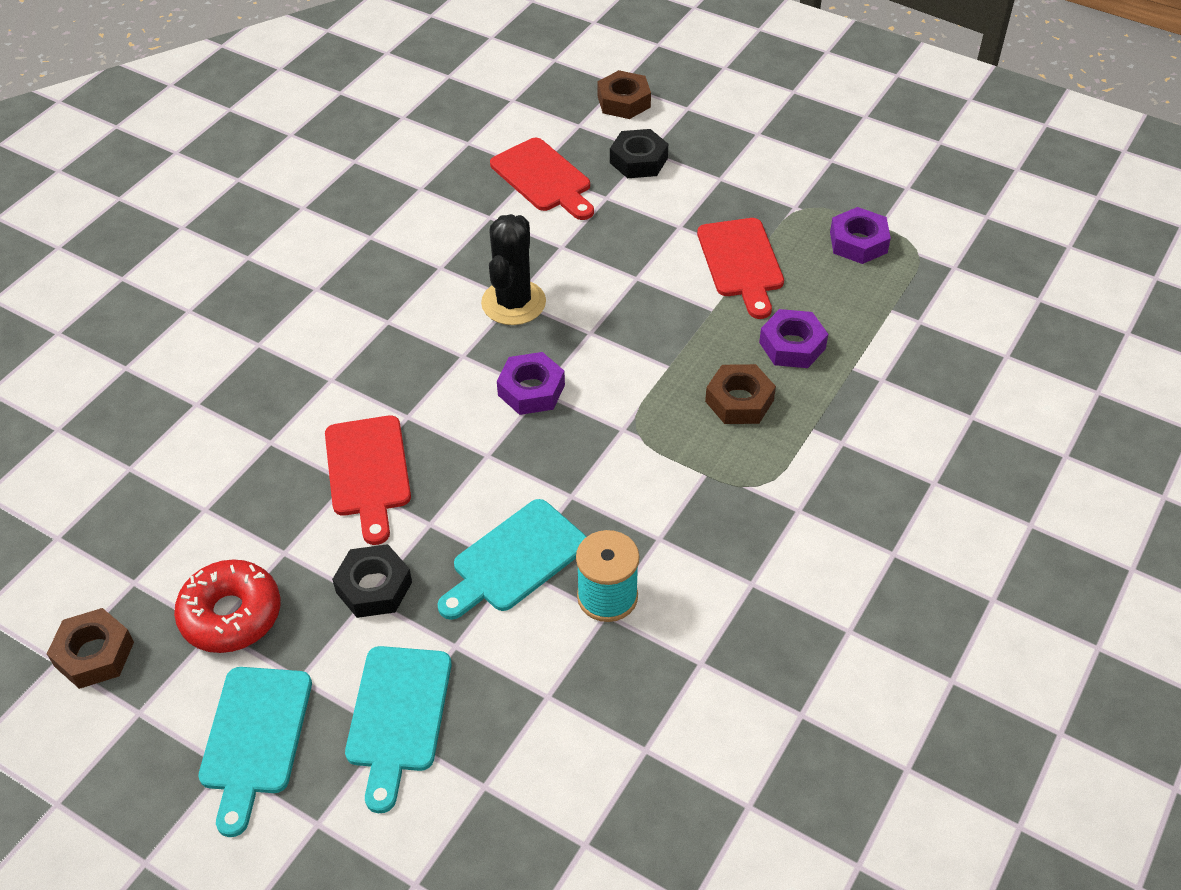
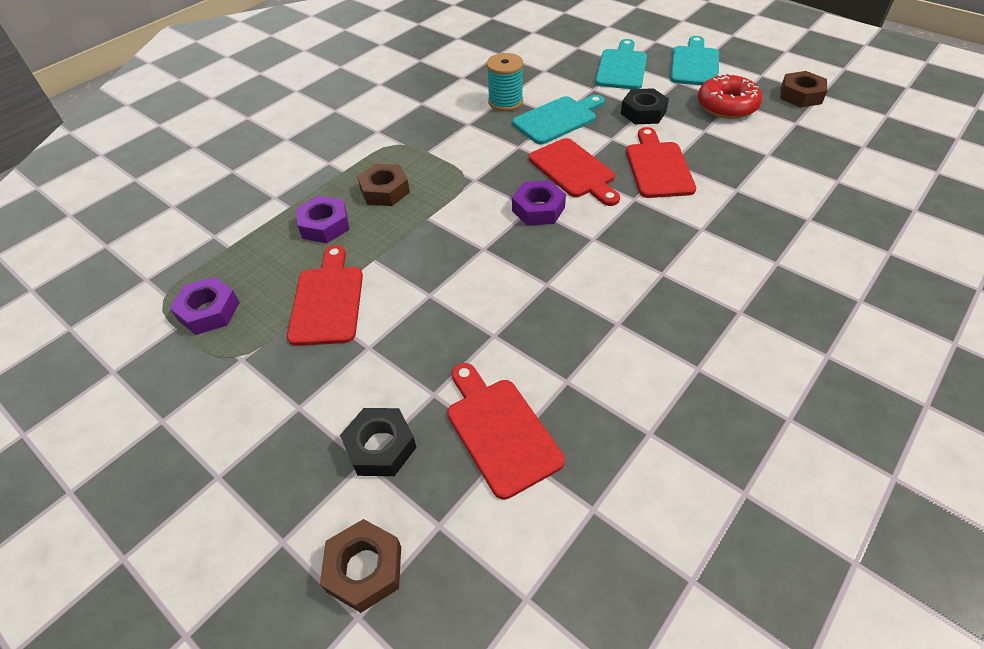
camera: 170 degrees left, 0 degrees up
(486, 455) = (574, 171): none -> red cutting board
(513, 303) = (547, 280): black cactus -> none

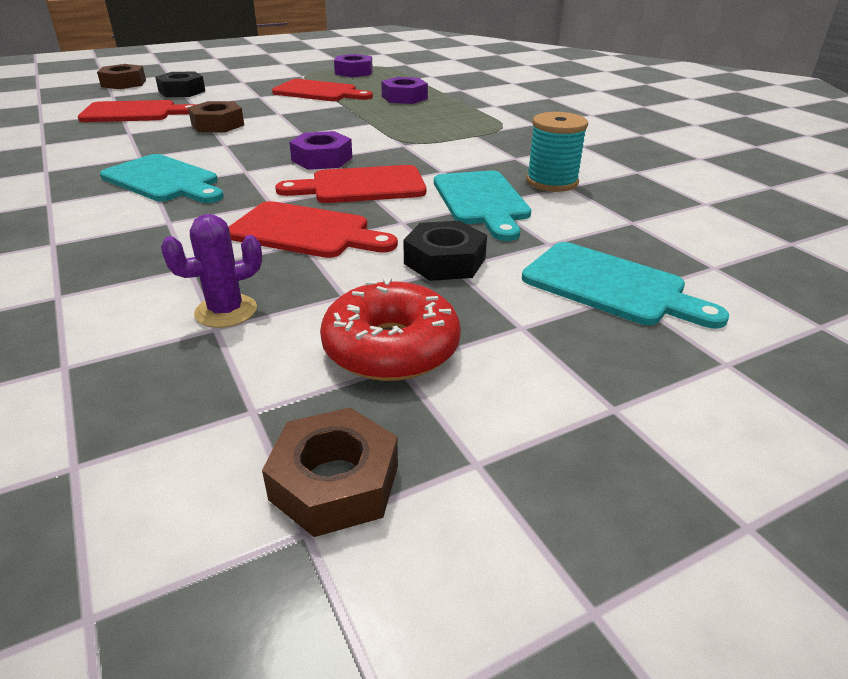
camera: 110 degrees right, 15 degrees down
(385, 191) = (428, 116): brown nut -> brown nut (217, 125)
(694, 64) = (584, 375): turquoise cutting board -> turquoise cutting board (164, 180)
(754, 157) = (226, 311): none -> purple cactus

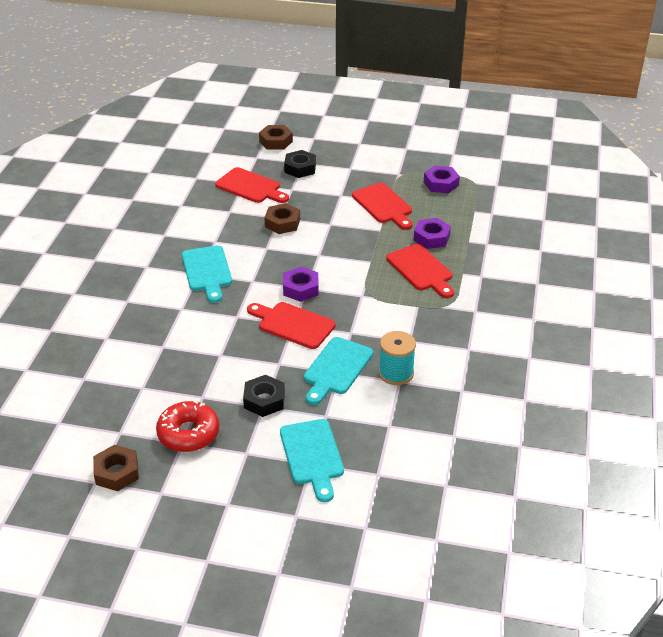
camera: 40 degrees right, 5 degrees up
(226, 311) = (153, 381): purple cactus -> none
(306, 232) = (229, 347): red cutting board -> red cutting board (421, 270)

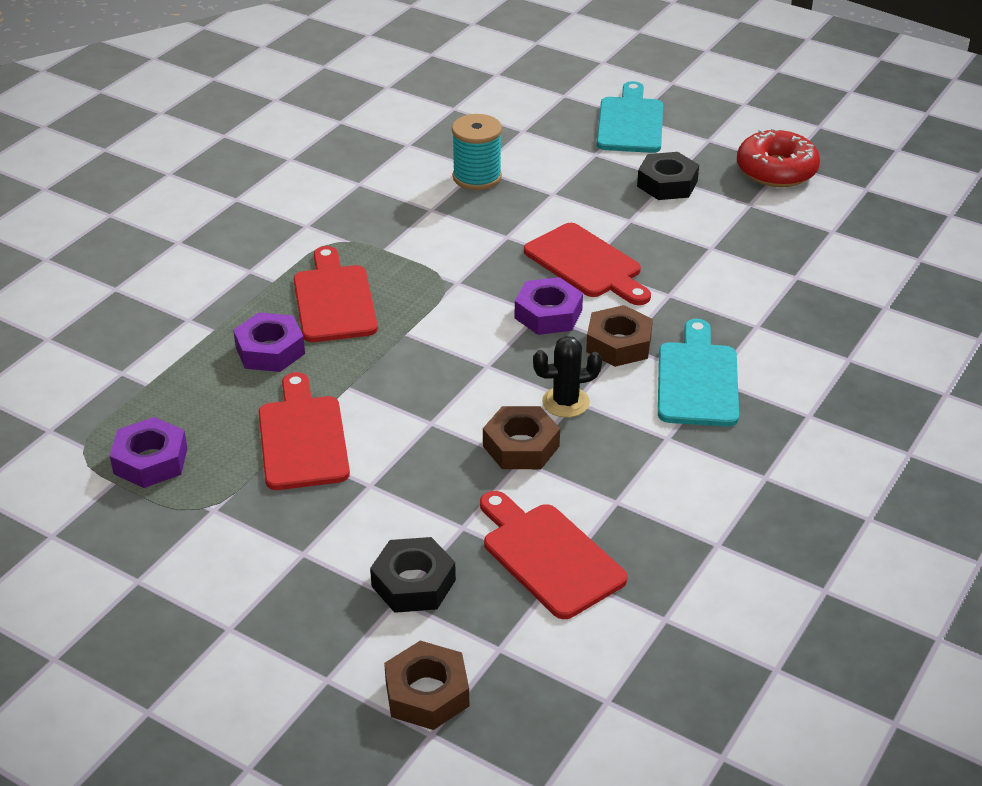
camera: 160 degrees left, 0 degrees up
(117, 472) = (871, 152): brown nut -> brown nut (618, 344)
(270, 246) = (565, 402): none -> black cactus
(336, 369) = (553, 197): turquoise cutting board -> none

